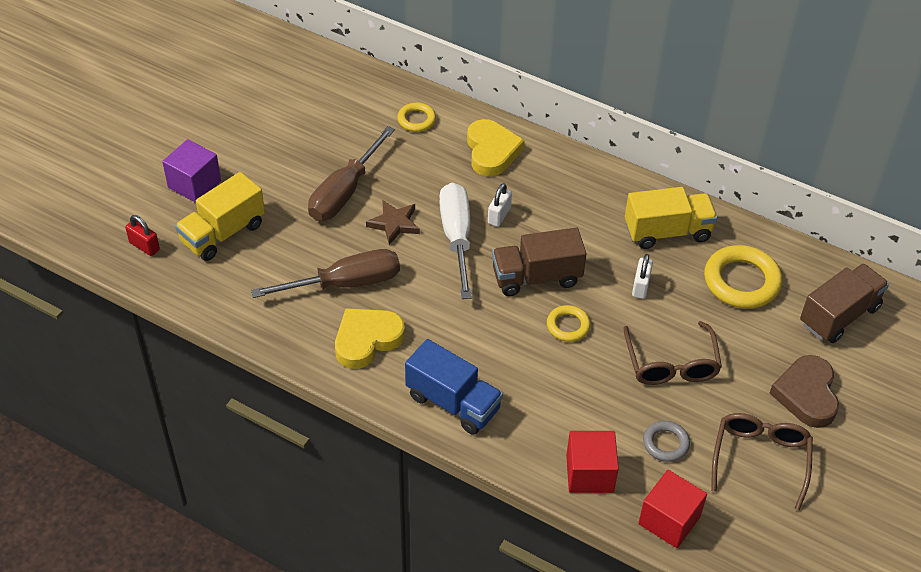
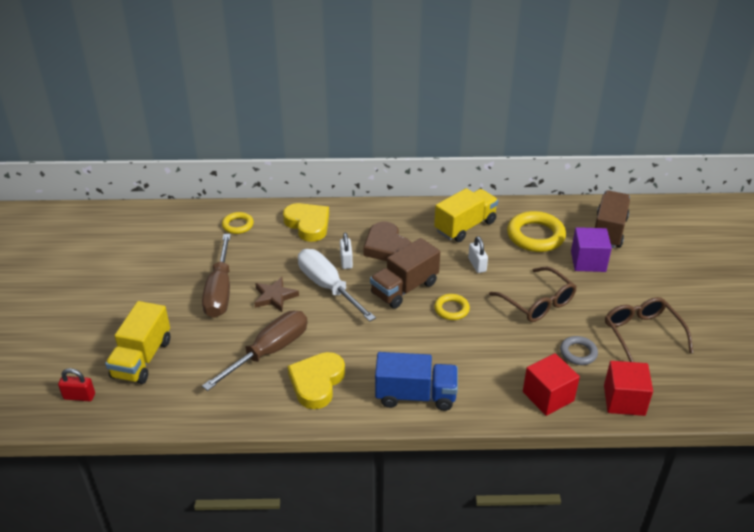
camera: 30 degrees left, 10 degrees down
(194, 184) = (91, 334): purple cube -> purple cube (588, 261)
(806, 394) = (632, 283): brown heart -> brown heart (387, 247)

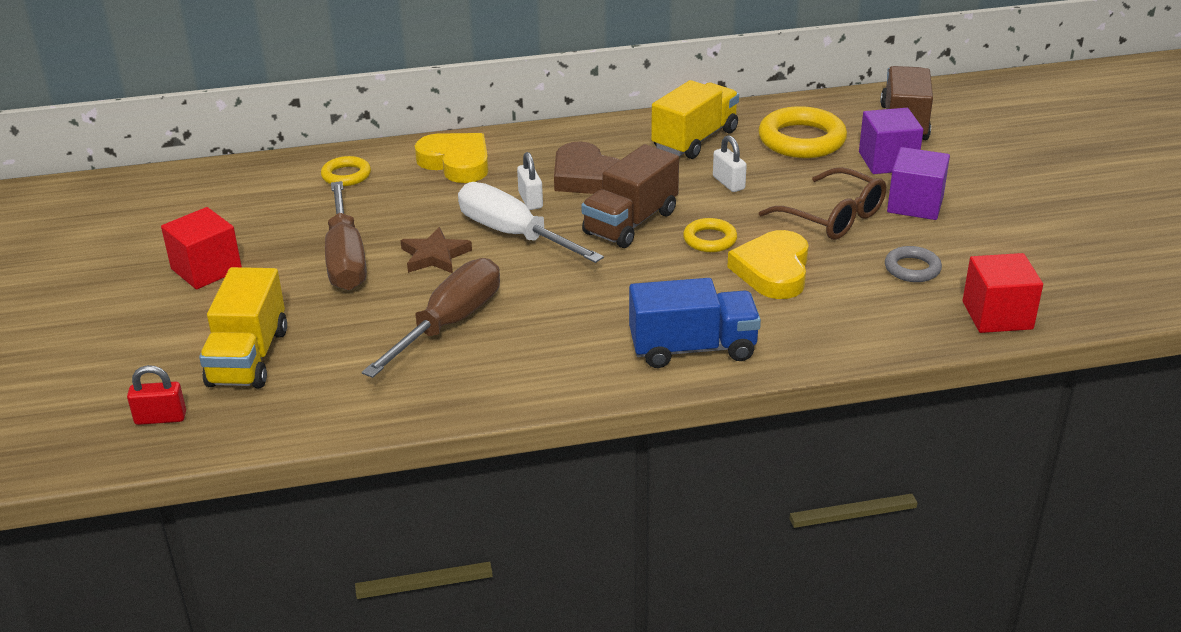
camera: 10 degrees left, 5 degrees down
(317, 383) = (537, 352): yellow heart -> yellow heart (773, 271)
(548, 396) = (887, 325): red cube -> red cube (206, 269)
(596, 300) = (915, 204): none -> purple cube
(642, 334) = (994, 236): brown glasses -> none

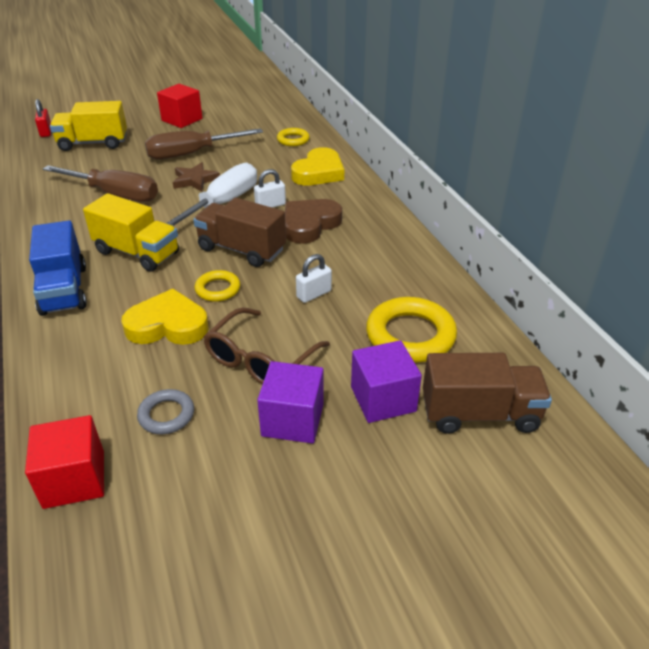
camera: 80 degrees right, 5 degrees up
(695, 140) = (388, 271): yellow truck -> yellow truck (137, 253)

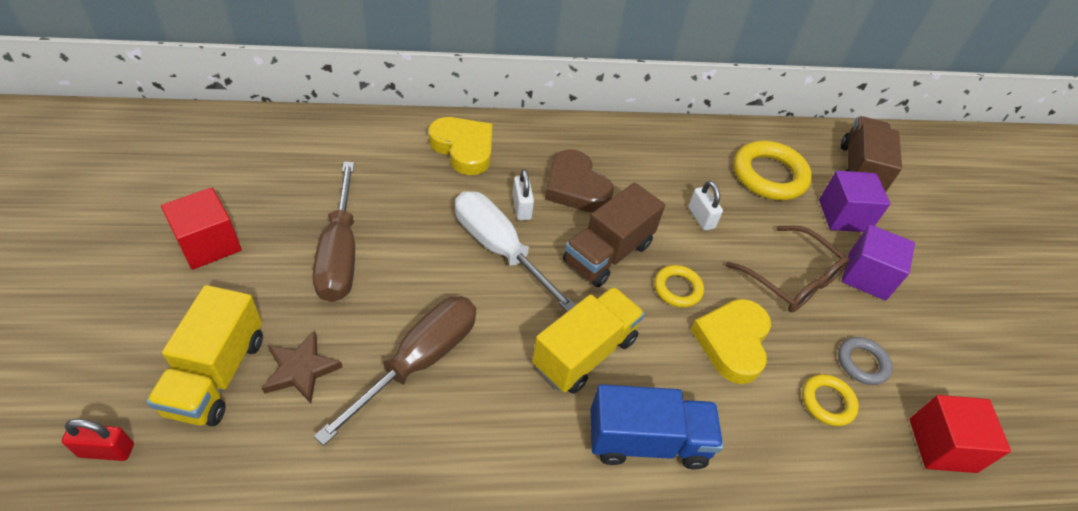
camera: 80 degrees left, 10 degrees up
(195, 180) = (422, 264): brown star -> brown star (301, 370)
(293, 140) = (364, 146): yellow ring -> yellow ring (827, 402)

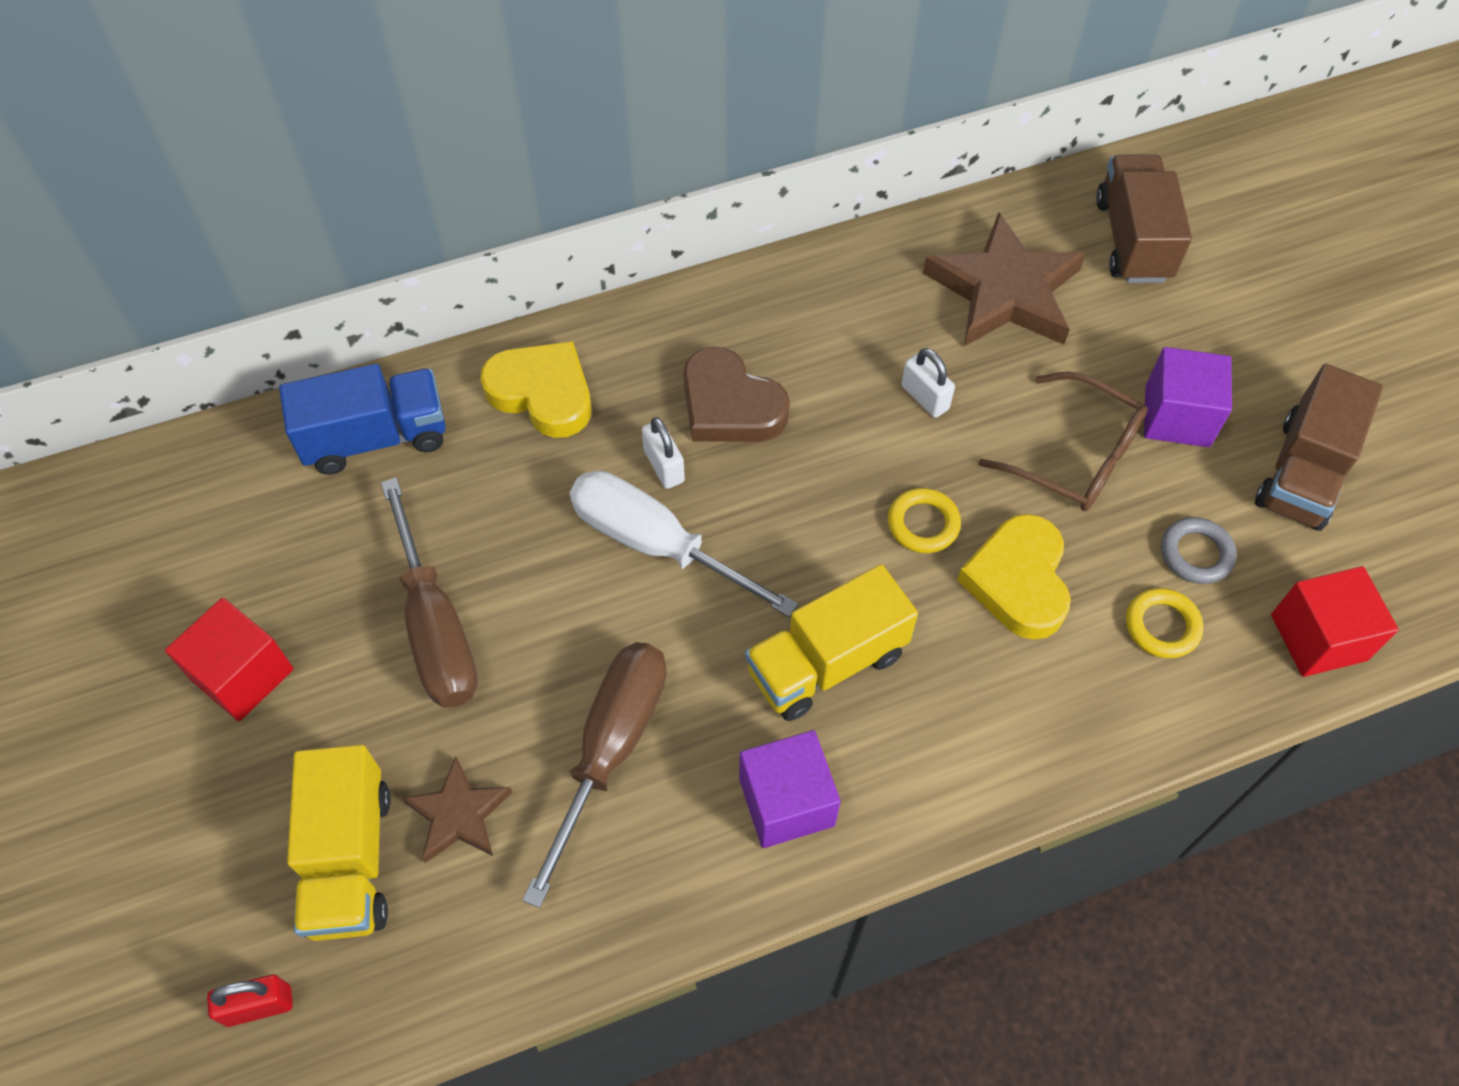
camera: 10 degrees left, 10 degrees up
(584, 353) = (826, 662): yellow truck -> yellow truck turned 150 degrees counterclockwise
(607, 253) = (810, 500): brown truck -> brown truck (1302, 473)
(647, 441) = (945, 758): blue truck -> blue truck (376, 438)
(769, 175) = (1004, 291): yellow ring -> brown star
(843, 216) = (1125, 326): purple cube -> purple cube (786, 802)

